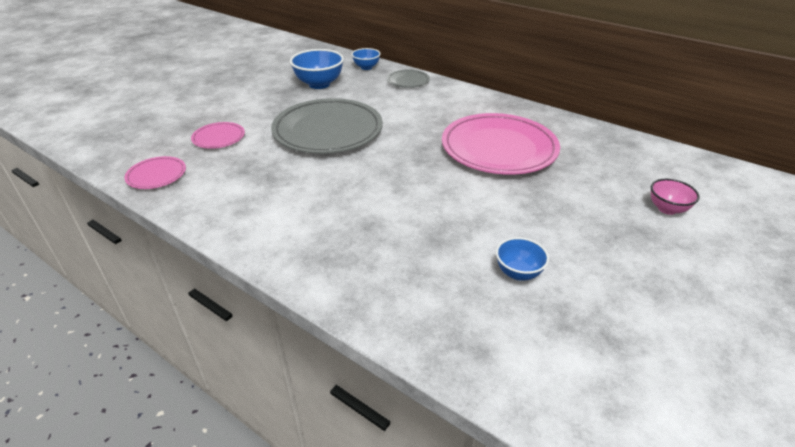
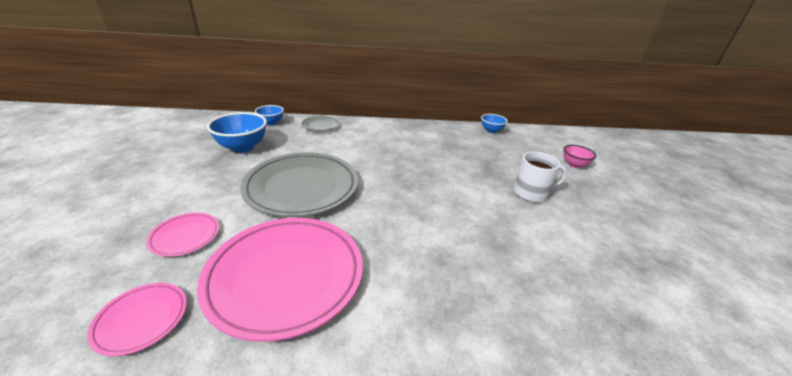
camera: 40 degrees left, 5 degrees down
(499, 148) = (446, 158): pink plate -> pink plate (286, 276)
(518, 273) = (573, 244): blue bowl -> blue bowl (491, 131)
(548, 214) = (531, 193): none -> white mug

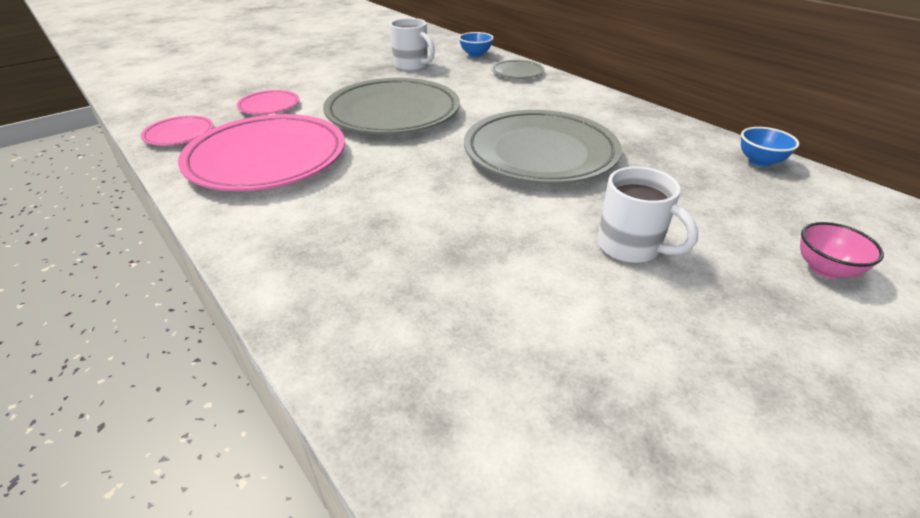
camera: 55 degrees right, 5 degrees up
(242, 147) = (412, 66): blue bowl -> white mug
(424, 169) = (540, 153): none -> grey plate

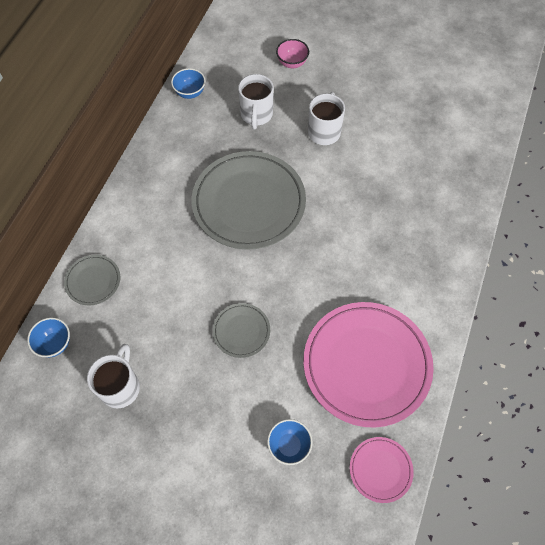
camera: 120 degrees left, 25 degrees up
(269, 106) = (289, 445): pink plate -> blue bowl
(393, 113) = (241, 331): grey plate -> grey plate, size x0.46
(695, 198) = (256, 115): none -> white mug

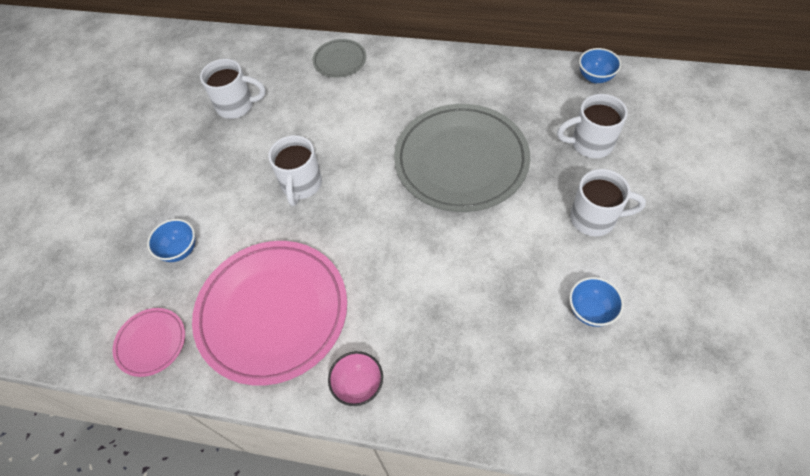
camera: 85 degrees right, 5 degrees down
(55, 343) = (274, 52): blue bowl -> blue bowl (590, 311)
(241, 331) = (301, 185): grey plate -> white mug
(292, 63) = (693, 164): pink bowl -> pink bowl (358, 385)

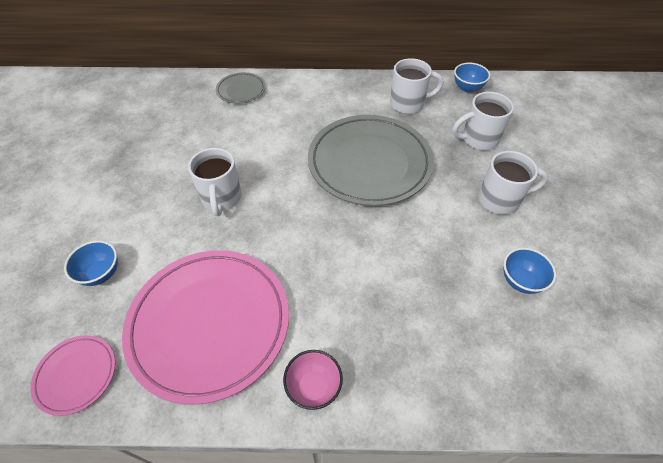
camera: 15 degrees left, 5 degrees down
(237, 106) = (147, 135): white mug -> white mug (408, 104)

